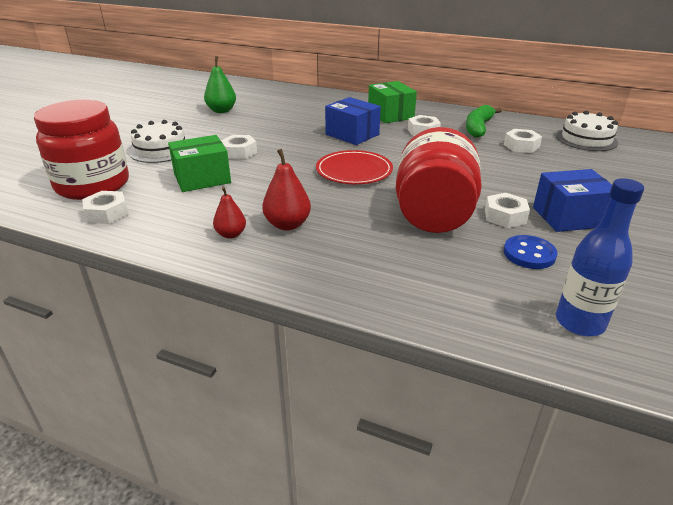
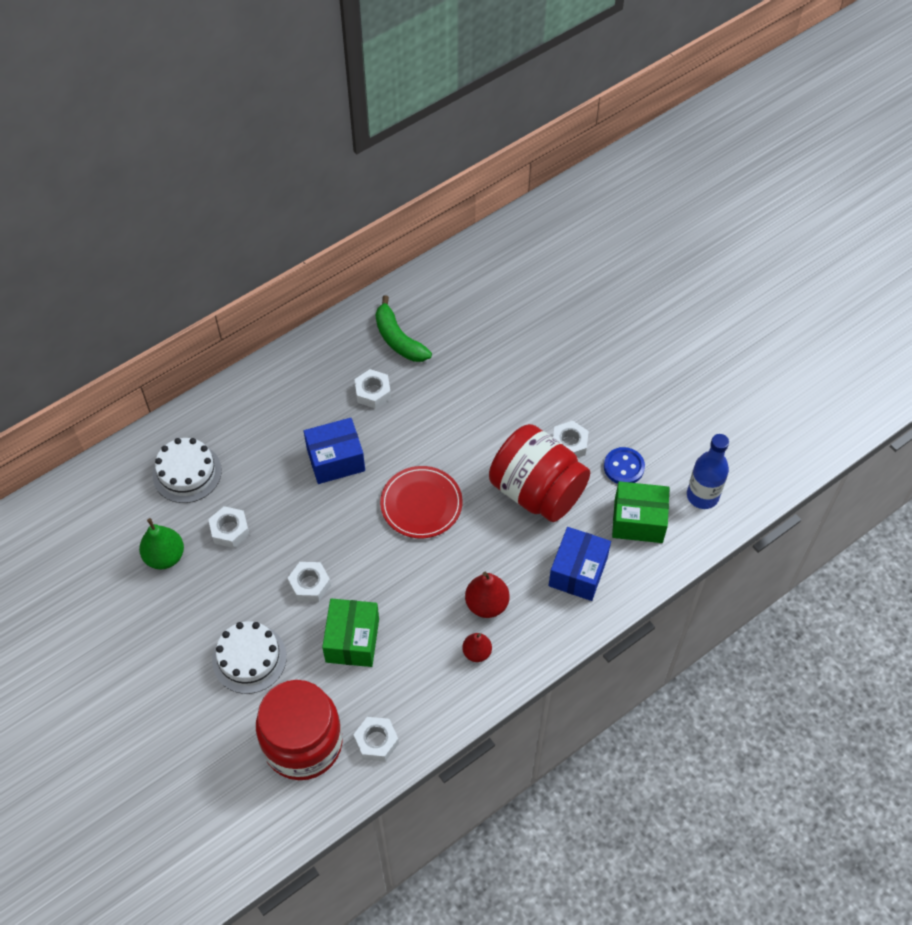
camera: 60 degrees left, 25 degrees up
(390, 115) = (307, 393): green box -> green box (638, 521)
(521, 146) = (462, 337): white nut -> white nut (230, 530)
(569, 217) = (596, 403): blue box -> blue box (578, 572)
(586, 139) = (484, 275): white cake -> white cake (187, 473)

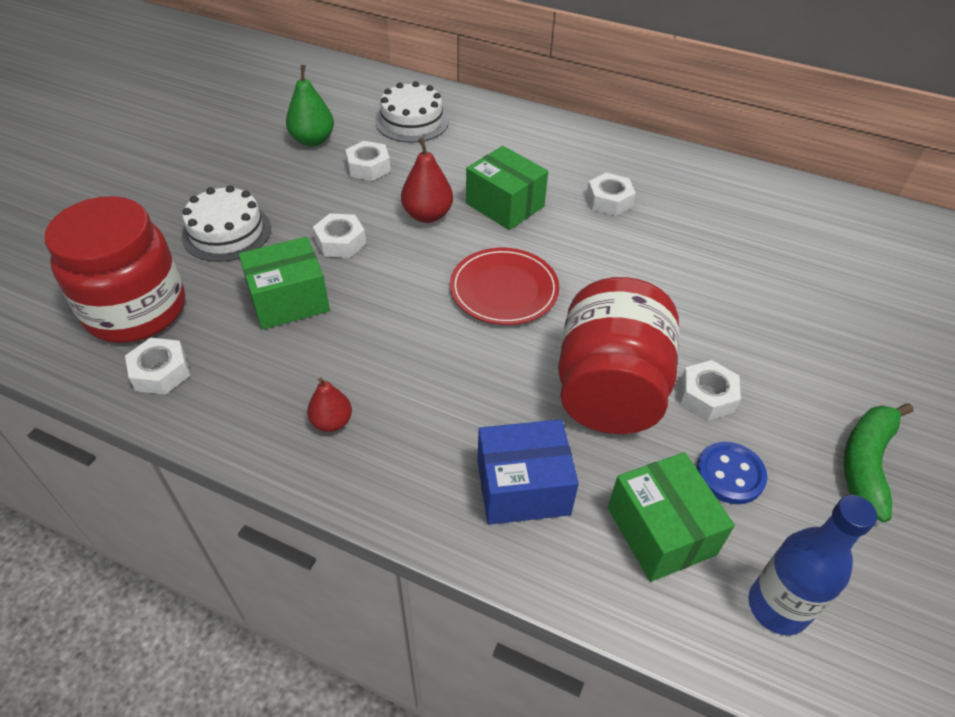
camera: 60 degrees right, 10 degrees down
(336, 460) = (505, 205): blue box -> green box
(398, 339) = (691, 194): green banana -> green banana (866, 463)
(486, 604) = (408, 404): red pear -> red pear (427, 215)

